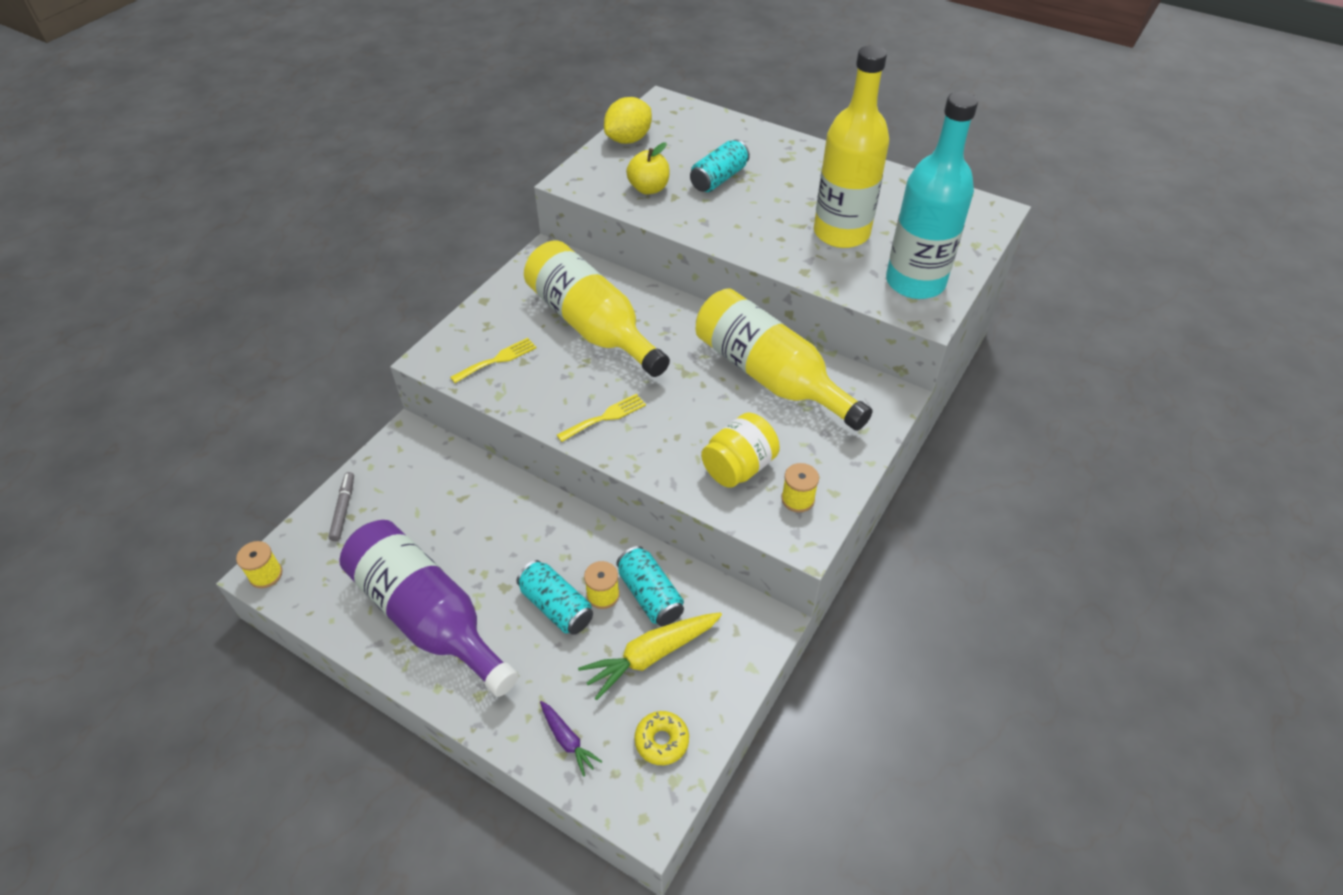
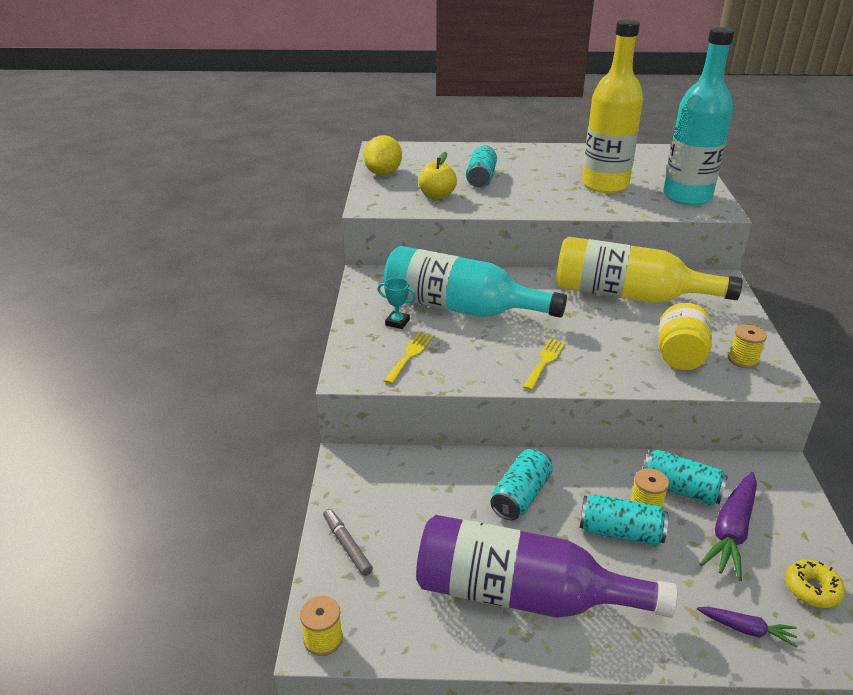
camera: 30 degrees left, 15 degrees down
(510, 533) = (521, 495): none -> turquoise can
(521, 319) = (397, 322): none -> turquoise trophy
(592, 325) = (460, 308): yellow bottle -> turquoise bottle
(651, 656) = (731, 532): yellow carrot -> purple carrot

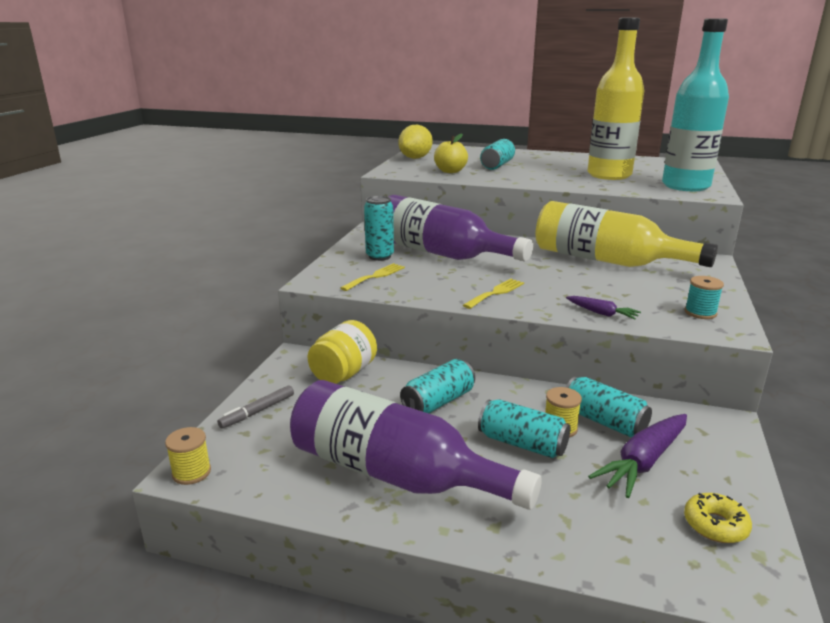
camera: 15 degrees right, 10 degrees down
(347, 545) = (257, 411): grey marker -> grey marker turned 120 degrees counterclockwise
(397, 322) = (379, 256): turquoise trophy -> turquoise can
(460, 308) = (441, 253): turquoise bottle -> purple bottle
(680, 356) = (634, 303): yellow jar -> yellow jar (343, 373)
(743, 360) = (700, 313): yellow spool -> turquoise spool
(746, 629) = (620, 545): purple carrot -> purple carrot (602, 313)

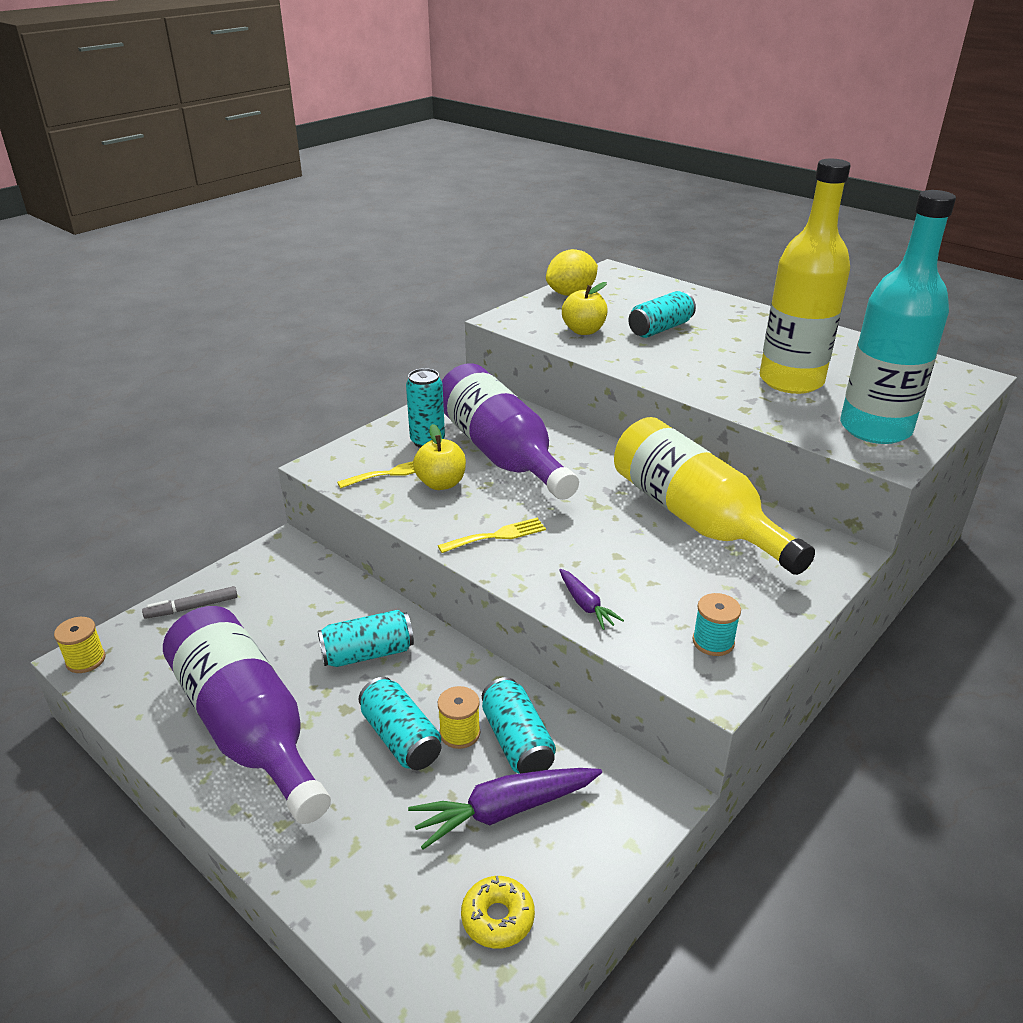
camera: 25 degrees right, 10 degrees up
(343, 373) = (308, 584): yellow jar -> none
(419, 275) = (441, 483): none -> yellow apple

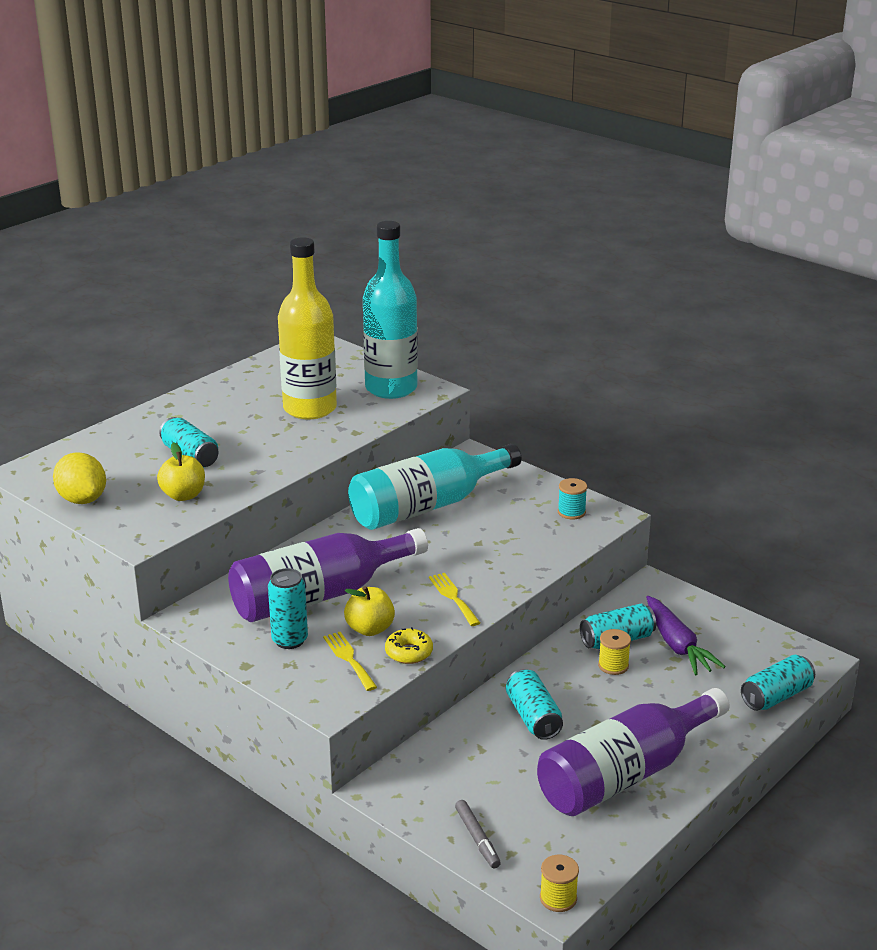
camera: 90 degrees left, 5 degrees down
(401, 738) = (623, 693): turquoise can -> turquoise can (776, 696)
(498, 918) = (754, 647): yellow donut -> yellow donut (409, 652)
(586, 605) = (539, 558): purple carrot -> none
(695, 517) = (427, 506): yellow bottle -> turquoise bottle

